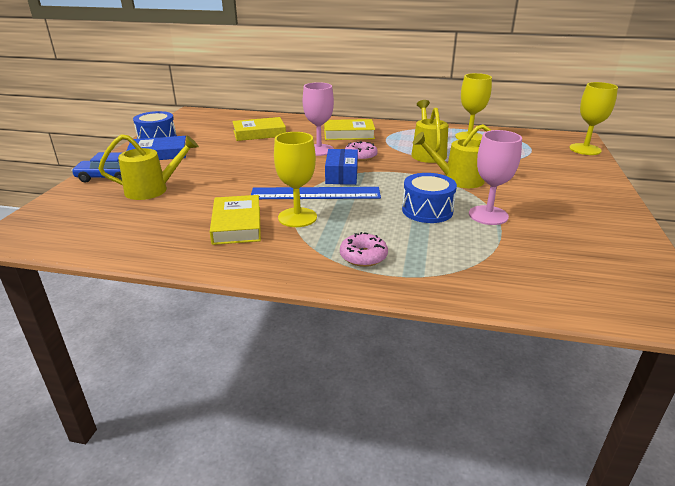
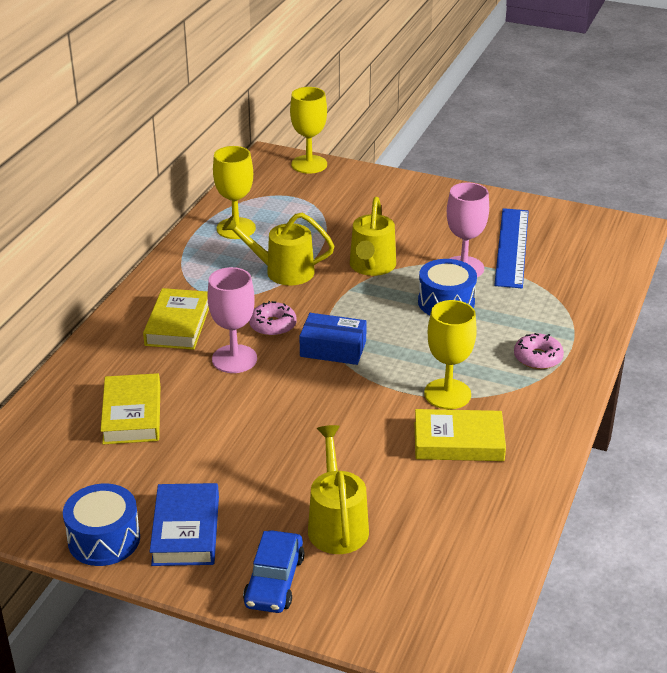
camera: 80 degrees left, 5 degrees up
(315, 193) = (385, 375): blue ruler -> blue ruler (512, 247)

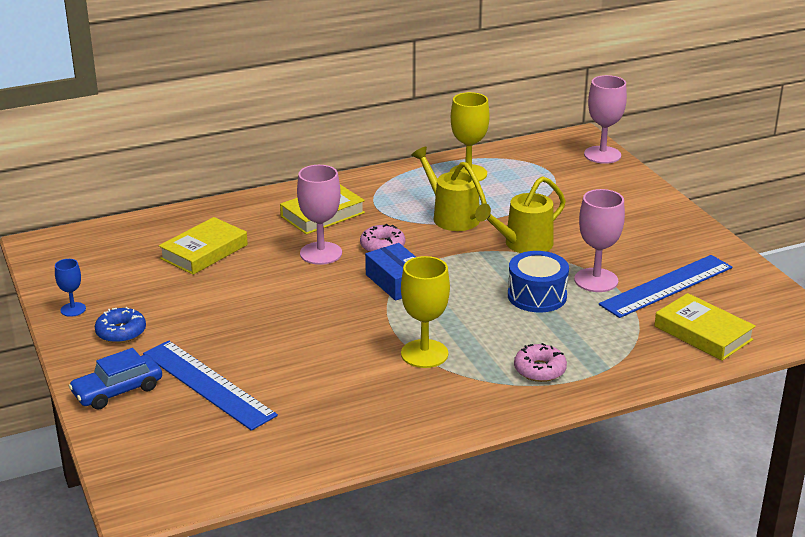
camera: 45 degrees right, 5 degrees down
(104, 539) = (73, 309): blue drum -> blue goblet
(186, 530) = (121, 332): blue book -> blue donut
(309, 164) = (602, 155): yellow goblet -> pink goblet
(336, 524) = (208, 384): yellow watering can -> blue ruler
(458, 442) = (375, 387): yellow book -> yellow book (703, 333)

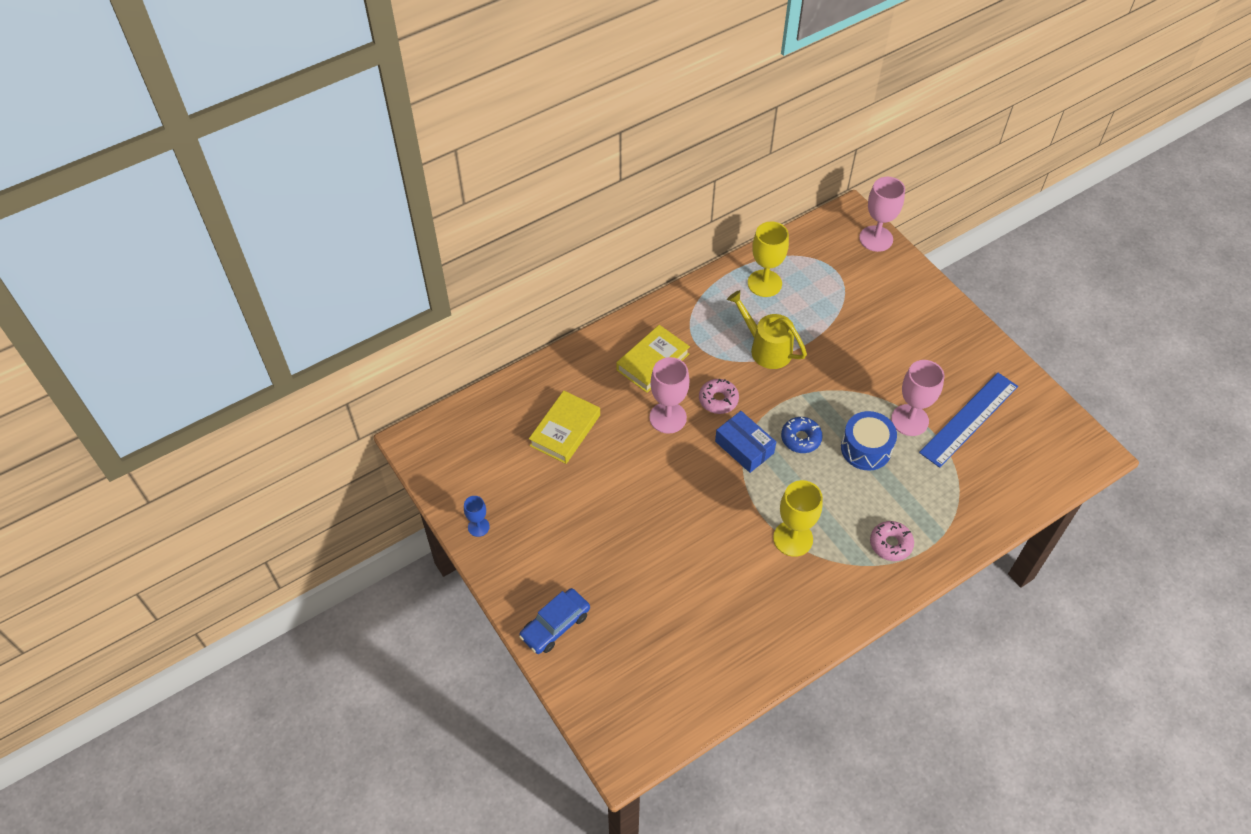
camera: 10 degrees left, 25 degrees up
(121, 332) = (531, 550): blue donut -> blue donut (801, 438)
(208, 384) = (627, 605): blue ruler -> none
(523, 244) = (837, 380): yellow watering can -> none
(703, 333) = (1010, 477): yellow book -> none

